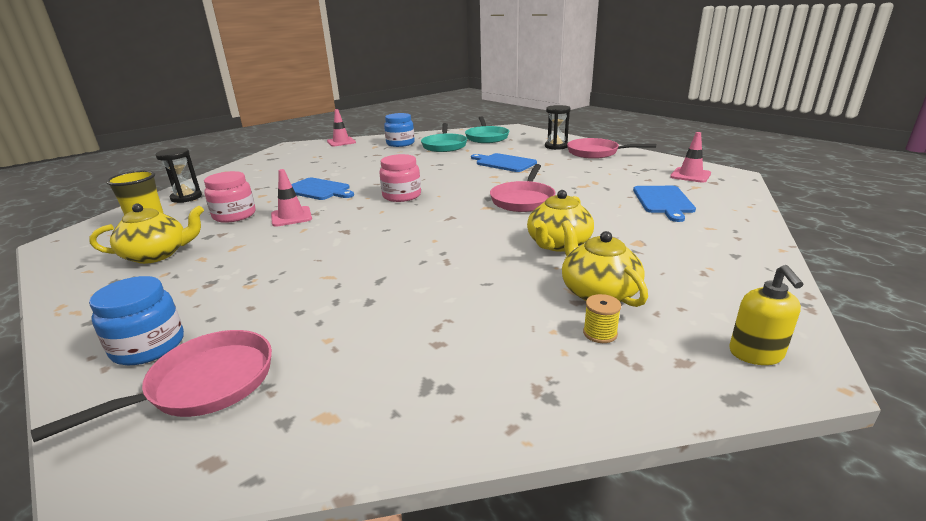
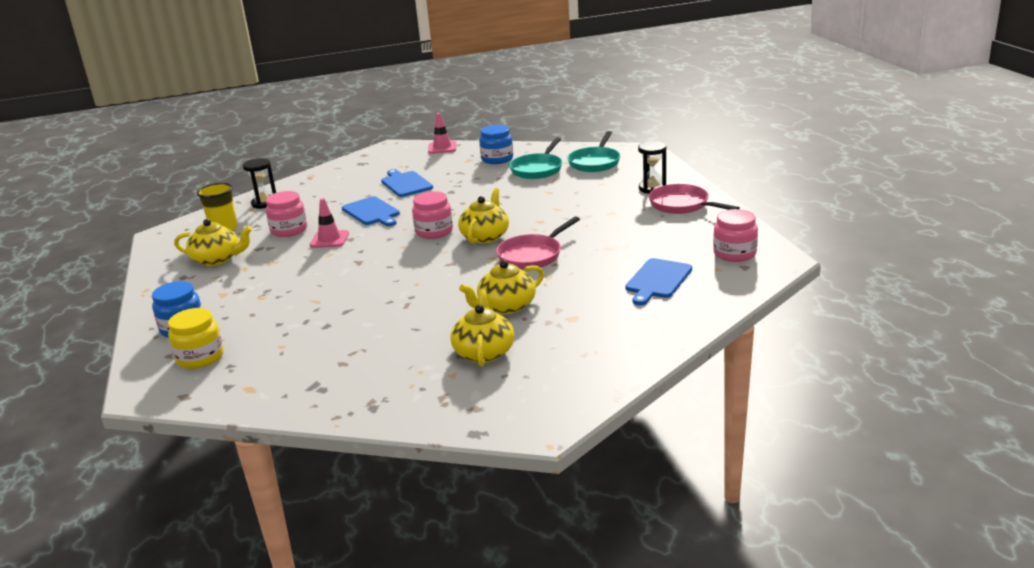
camera: 25 degrees right, 0 degrees up
(204, 384) = (200, 357): pink pan -> yellow jar
(458, 192) = (485, 236): none -> yellow teapot
(504, 163) = (569, 204): blue cutting board -> blue cutting board (405, 184)
(600, 333) = (447, 379): yellow spool -> none
(690, 175) = (734, 254): pink traffic cone -> pink jar
(756, 354) = (528, 415): yellow soap dispenser -> none

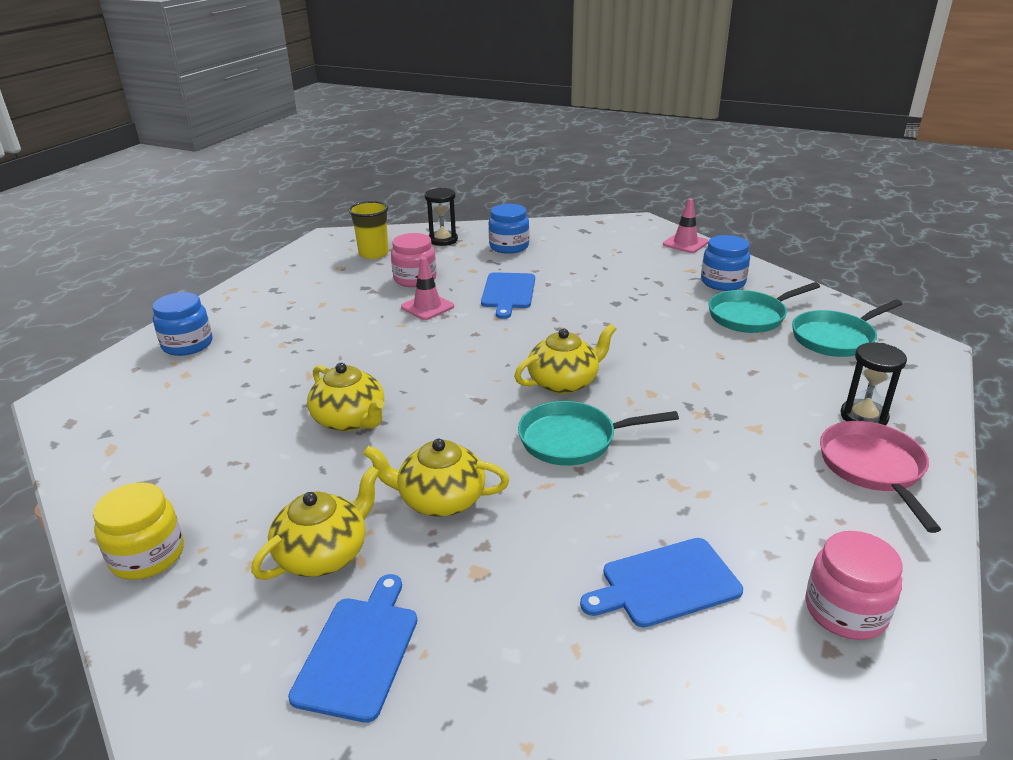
camera: 40 degrees right, 5 degrees up
(200, 357) = (145, 386): yellow jar -> yellow jar (147, 556)
(217, 259) = (321, 283): yellow teapot -> yellow teapot (350, 420)
(324, 189) = (509, 246): none -> blue jar
(405, 184) = (587, 272): blue cutting board -> blue cutting board (359, 651)
(434, 232) = (525, 347): pink jar -> none
(532, 255) = (573, 439): pink pan -> turquoise pan

